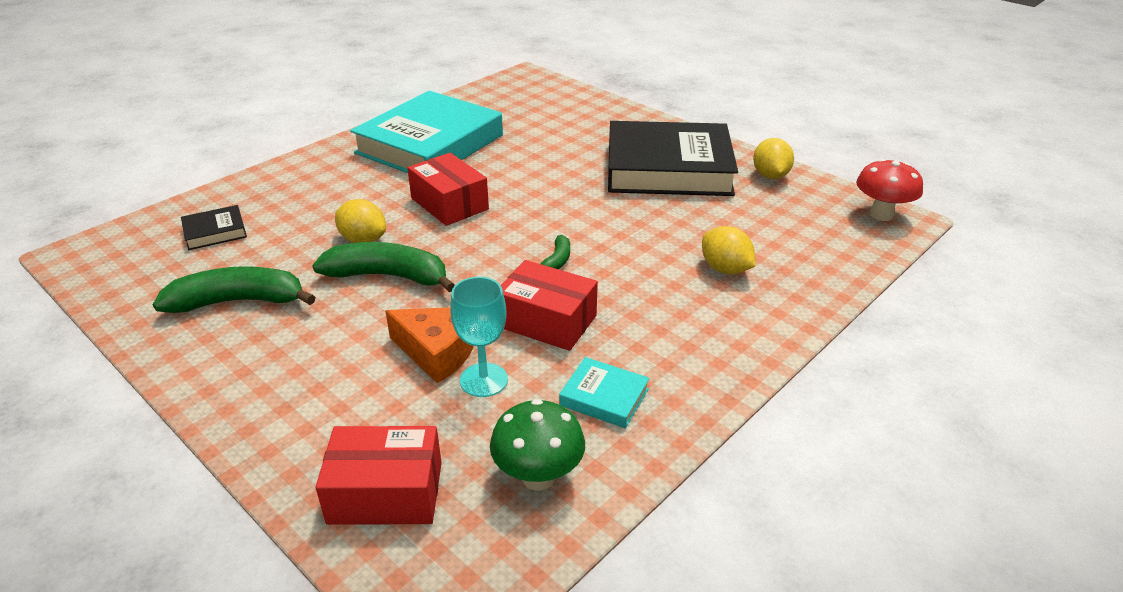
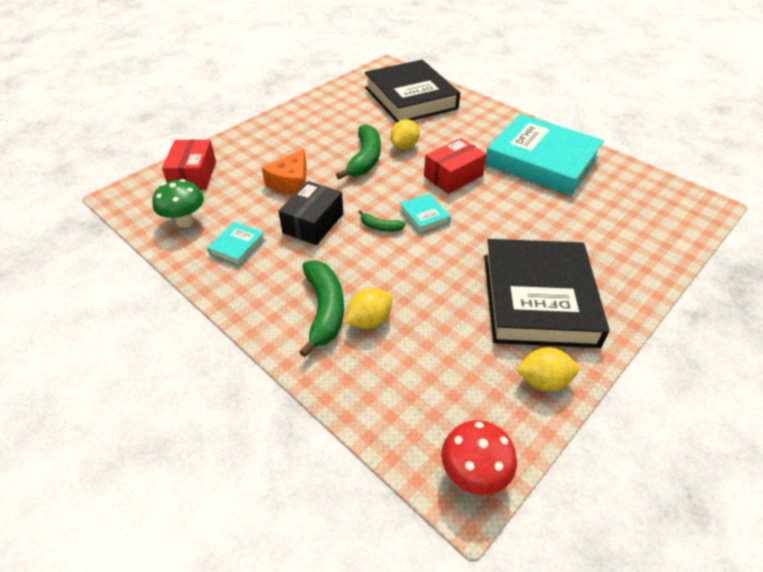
camera: 90 degrees right, 10 degrees up
(215, 232) = (410, 98): black book -> black book, size x2.46
(239, 302) = (343, 116): green banana -> green banana (324, 310)
(484, 380) = (263, 200): turquoise goblet -> none
(535, 228) = (424, 216): none -> turquoise book
(547, 321) = (313, 223): red box -> black box

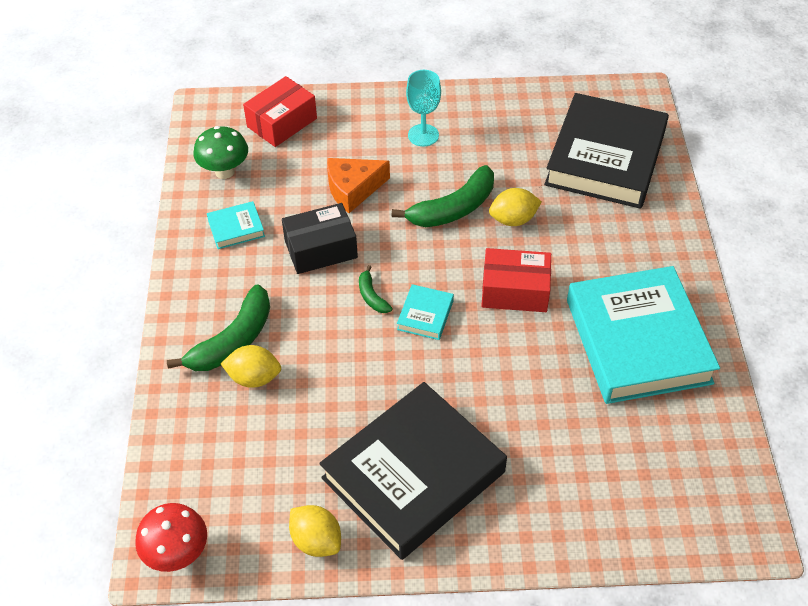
camera: 45 degrees right, 5 degrees up
(297, 136) = (423, 135): none -> turquoise goblet

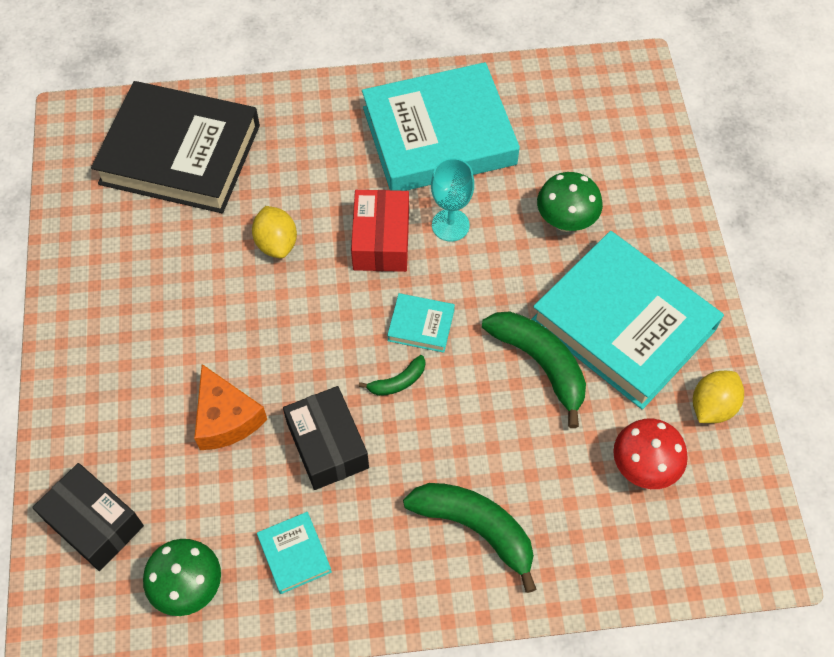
camera: 95 degrees left, 10 degrees up
(177, 554) = (755, 539): red mushroom -> red mushroom (643, 468)
(254, 378) = (526, 496): yellow lemon -> none
(282, 122) = (94, 523): red box -> black box
(413, 475) = (623, 325): black book -> turquoise book
(423, 135) = (131, 344): turquoise goblet -> turquoise goblet (450, 225)
(453, 209) = (259, 305): green banana -> green banana (540, 364)
(535, 439) = (565, 222): none -> green mushroom

